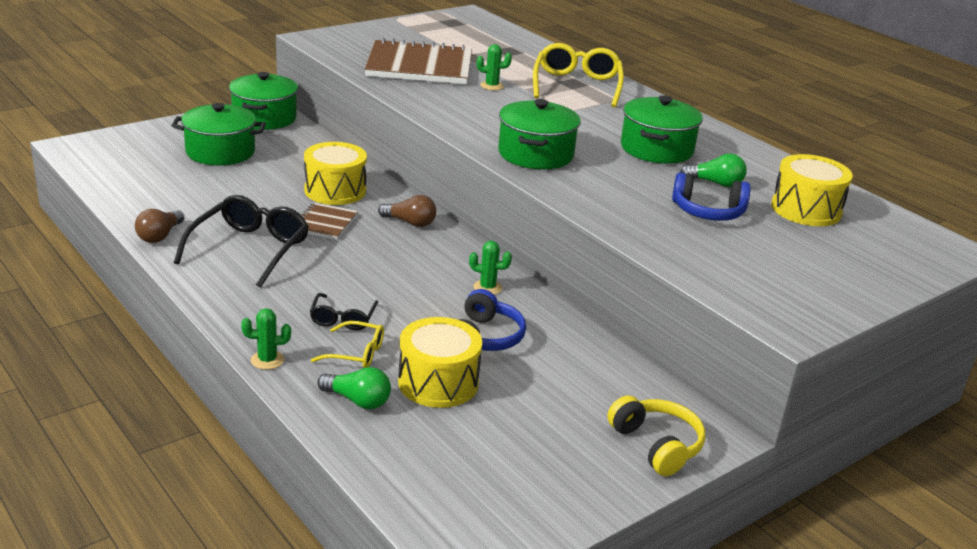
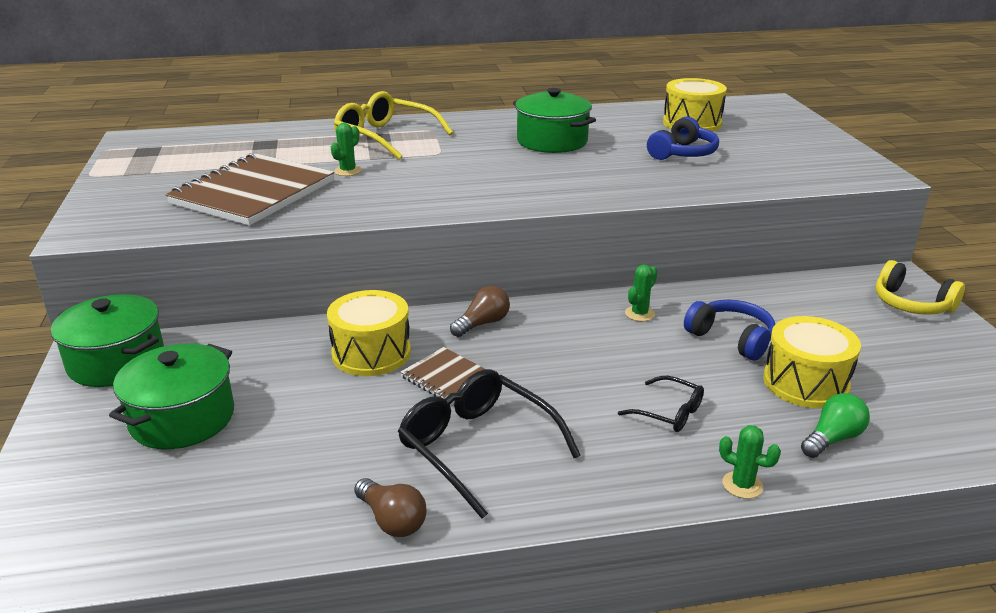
camera: 60 degrees left, 0 degrees up
(267, 360) = (742, 485): green cactus -> green cactus turned 75 degrees counterclockwise
(356, 353) = (741, 420): yellow glasses -> none
(535, 154) = (530, 188): green pot -> none
(656, 445) = (911, 304): yellow headphones -> yellow headphones turned 135 degrees counterclockwise
(715, 183) = (631, 138): green light bulb -> none

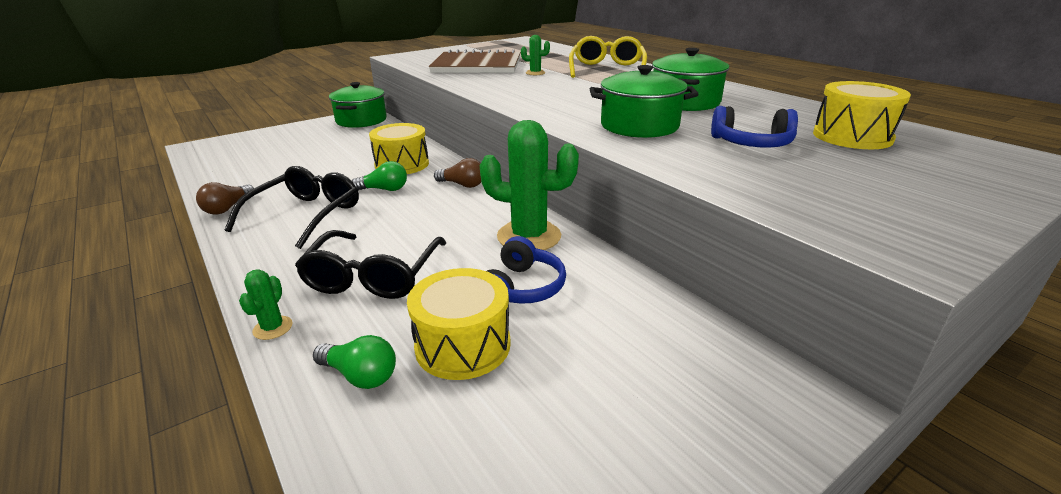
camera: 65 degrees right, 0 degrees up
(182, 418) = (315, 143): green pot -> green pot (639, 126)
(446, 378) = (384, 189): brown notebook -> green light bulb
(639, 314) = (529, 236): green cactus -> green cactus, size x2.23
(668, 412) = (374, 275): black glasses -> black glasses, size x1.86
(911, 304) = (742, 422): yellow headphones -> none

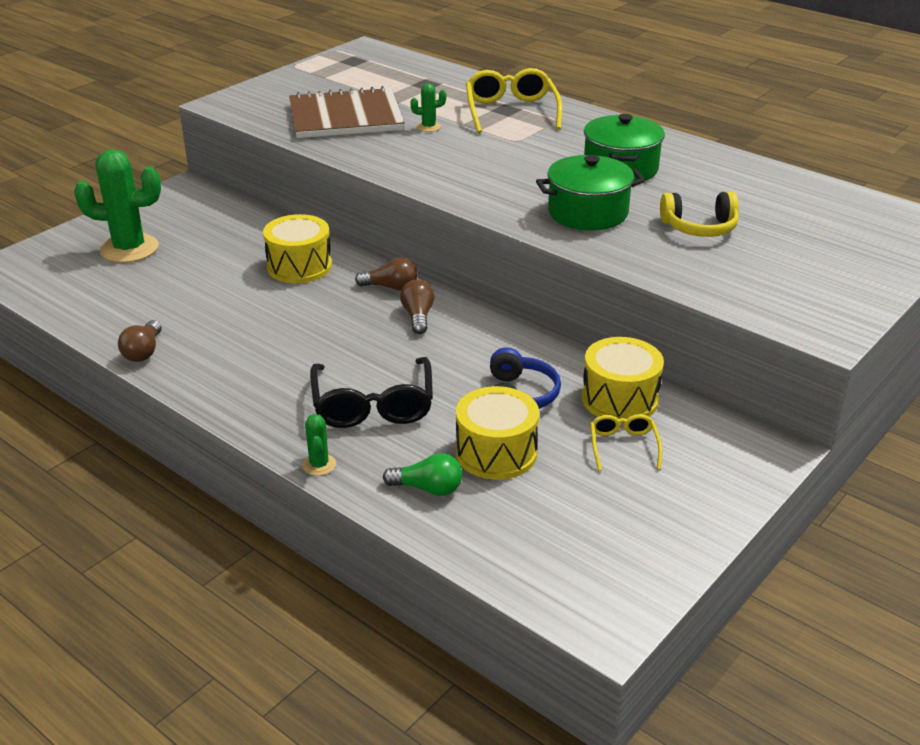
camera: 15 degrees left, 5 degrees up
(305, 215) = (243, 349): black glasses -> none
(361, 120) = (188, 198): green pot -> none
(384, 189) = (306, 304): green light bulb -> none
(470, 208) = (418, 316): none -> brown light bulb
(529, 236) = (498, 342): green cactus -> green cactus (129, 249)
(614, 363) = (623, 446): none -> yellow glasses
(751, 144) = (699, 227): blue headphones -> yellow headphones
(852, 136) = (787, 207): yellow drum -> yellow drum (620, 399)

